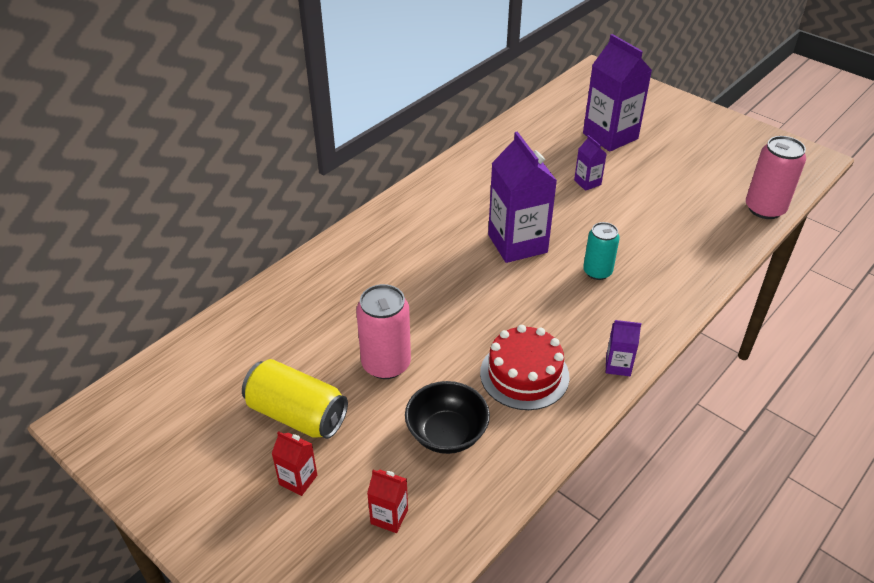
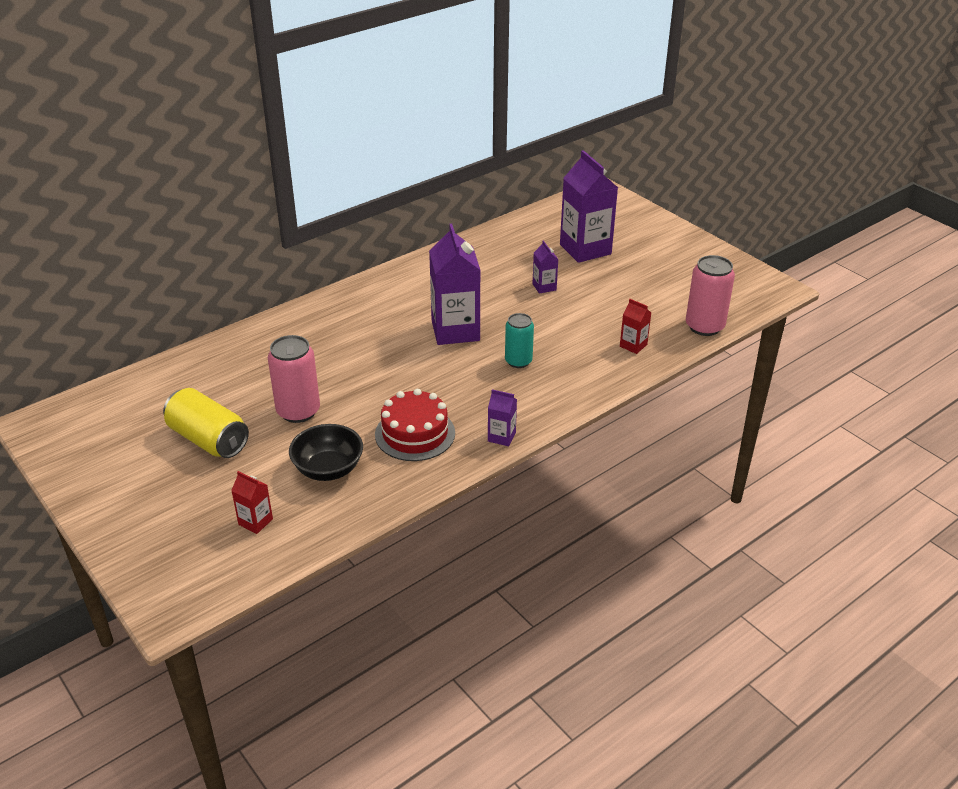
camera: 10 degrees right, 5 degrees down
(298, 480) = (191, 486): red carton -> red carton (633, 345)

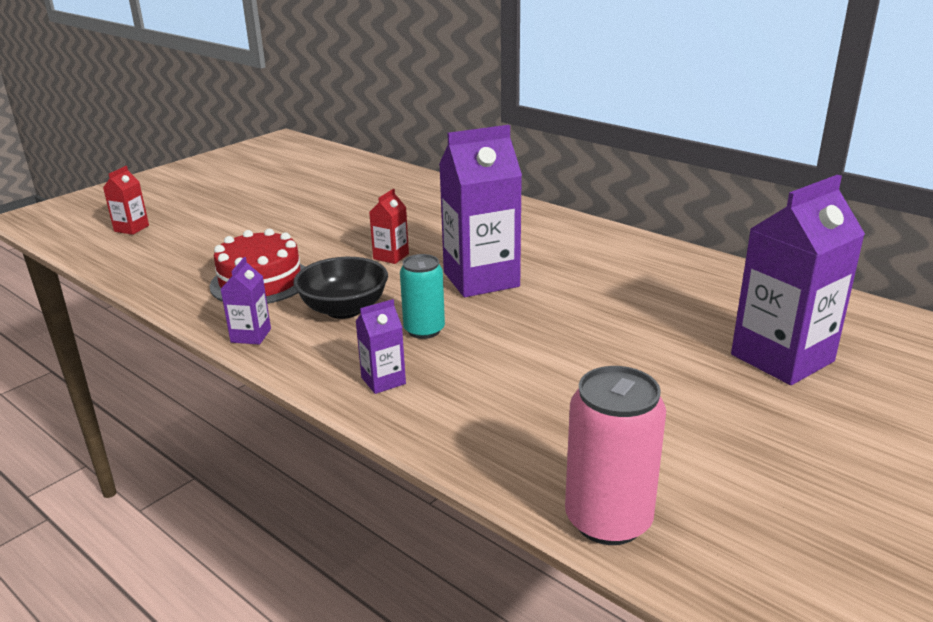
camera: 80 degrees right, 10 degrees down
(208, 439) = (256, 193): yellow can -> none
(298, 411) = (300, 220): pink can -> none
(328, 469) = (203, 247): black bowl -> black bowl (344, 309)
(544, 287) = (632, 331): purple carton -> purple carton (383, 381)
(633, 345) = (503, 431): red carton -> red carton (391, 256)

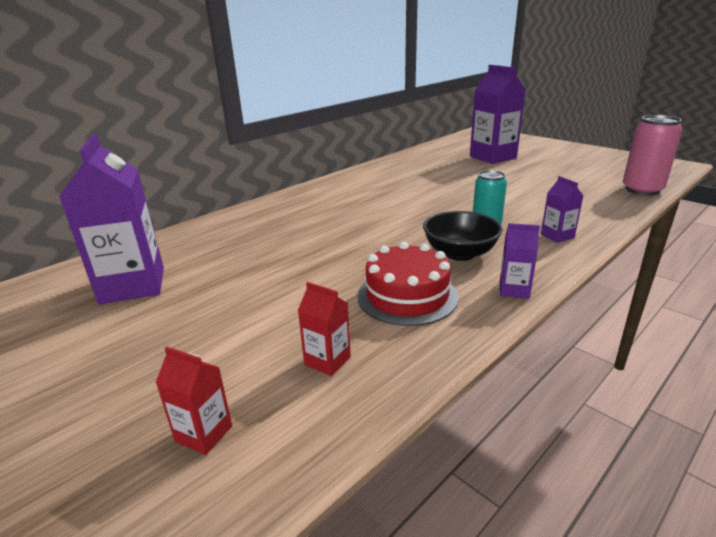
camera: 85 degrees left, 0 degrees up
(391, 256) = (363, 239): red carton -> red carton (327, 361)
(481, 279) = (409, 210): purple carton -> purple carton (133, 285)

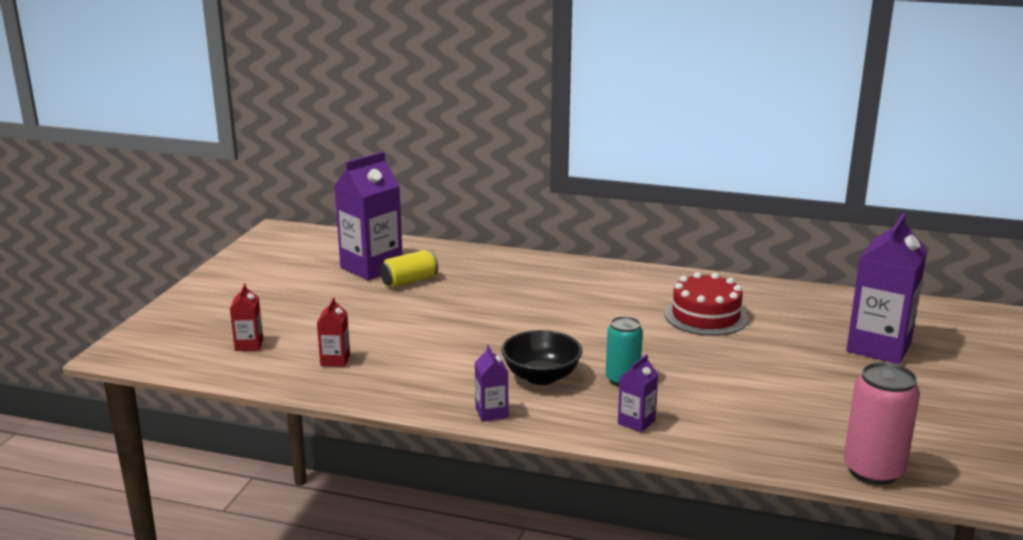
camera: 60 degrees right, 5 degrees down
(199, 271) = (409, 281): none -> yellow can
(407, 296) = (441, 368): red cake -> red cake (705, 316)

